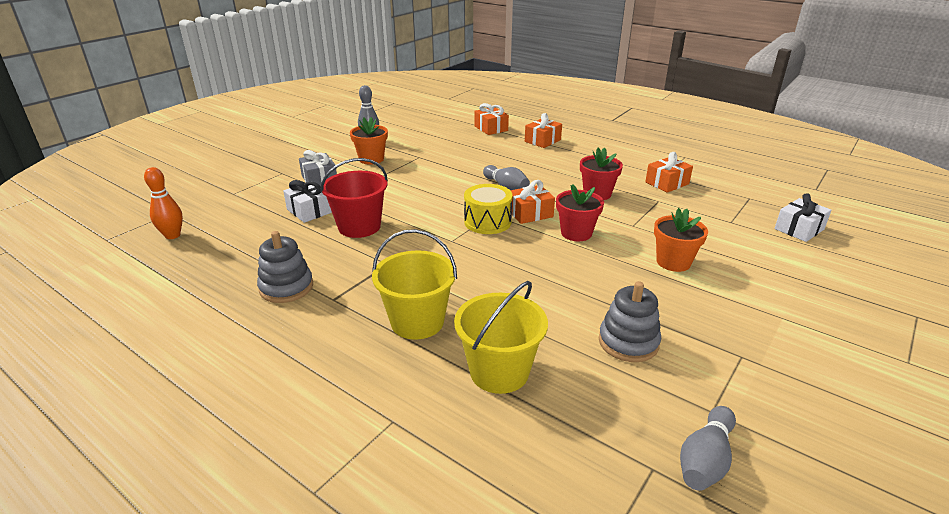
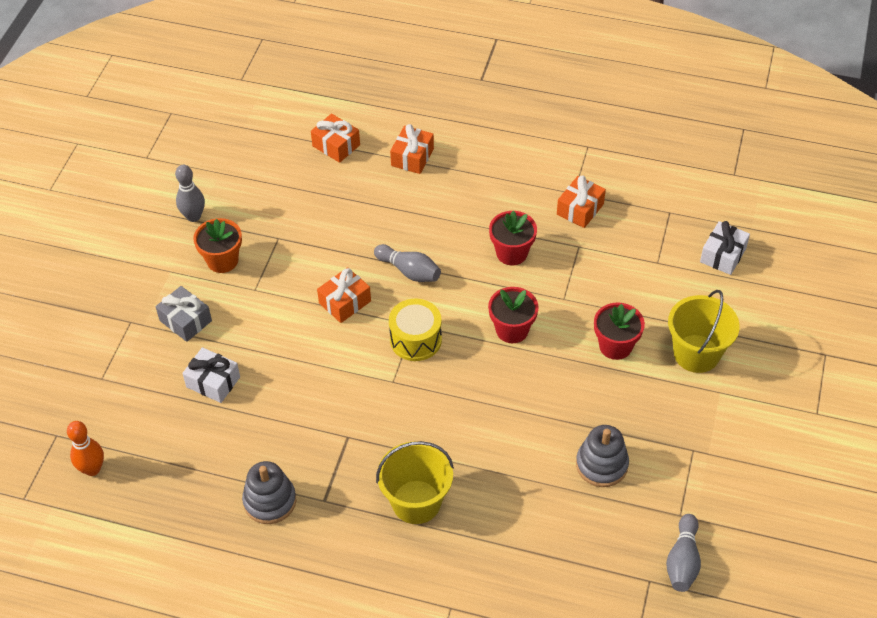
camera: 20 degrees left, 20 degrees up
(359, 227) = (285, 390): red bucket -> none
(499, 372) = (510, 533): yellow bucket -> yellow bucket (696, 353)
(530, 213) = (453, 311): orange gift -> orange gift (345, 302)
(673, 262) = (615, 346): orange flower pot -> red flower pot

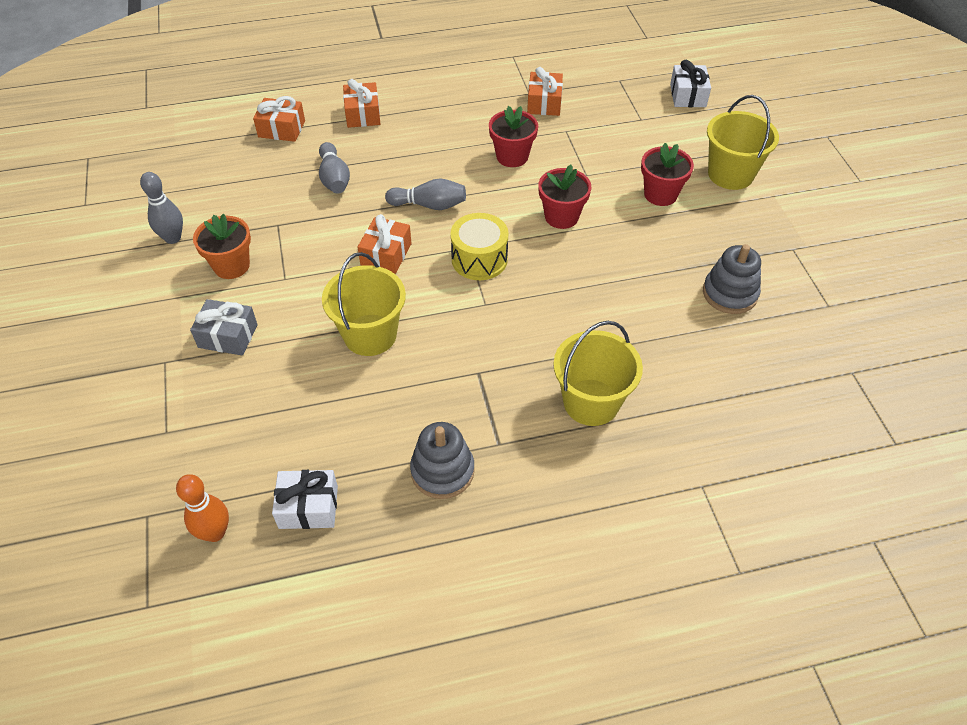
camera: 30 degrees left, 0 degrees up
(213, 382) = (298, 381): white gift -> white gift (308, 507)
(288, 367) = (370, 335): none -> yellow bucket
(682, 561) = (864, 342): grey bowling pin -> grey bowling pin (334, 178)

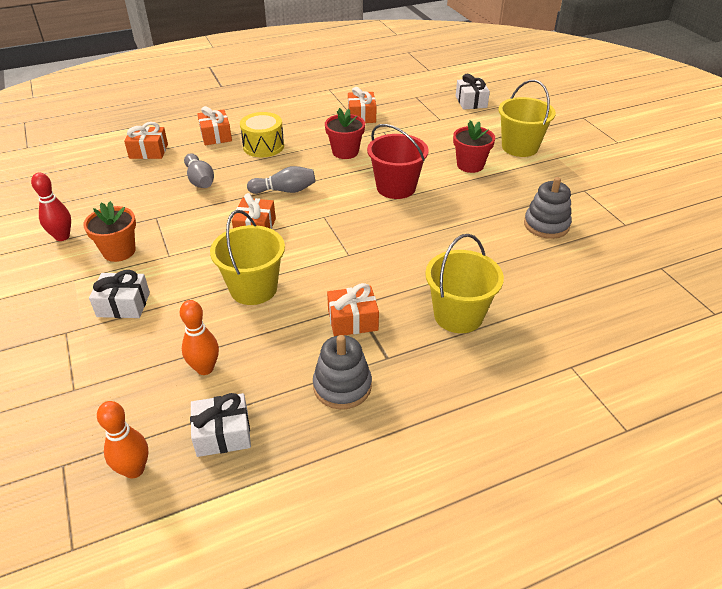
camera: 10 degrees left, 10 degrees down
(173, 238) = (62, 236): grey bowling pin -> red bowling pin
(228, 336) = (123, 305): grey gift -> white gift
(302, 427) = (205, 368): none -> orange bowling pin
(471, 391) = (352, 320): none -> orange gift
(479, 259) = (336, 223): yellow drum -> yellow drum (263, 146)
(561, 216) = (396, 187): red flower pot -> red bucket

